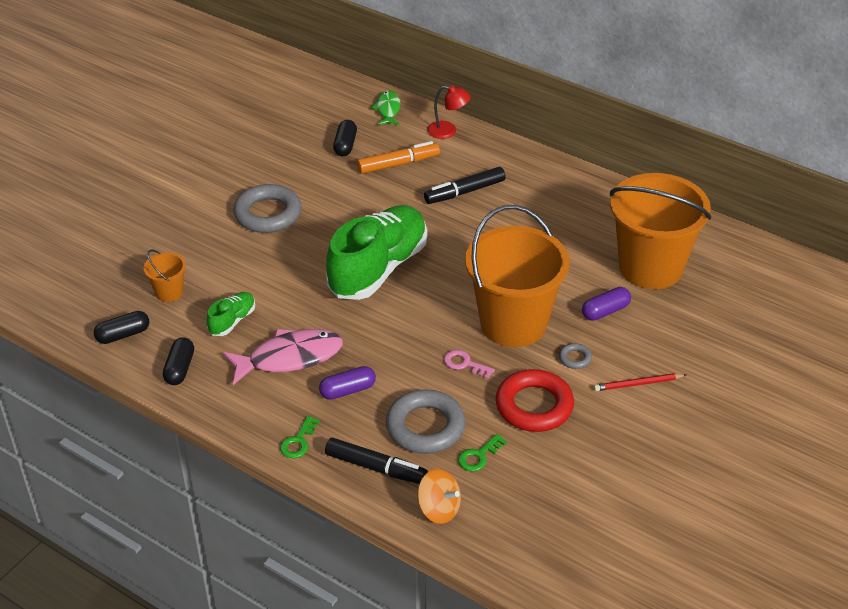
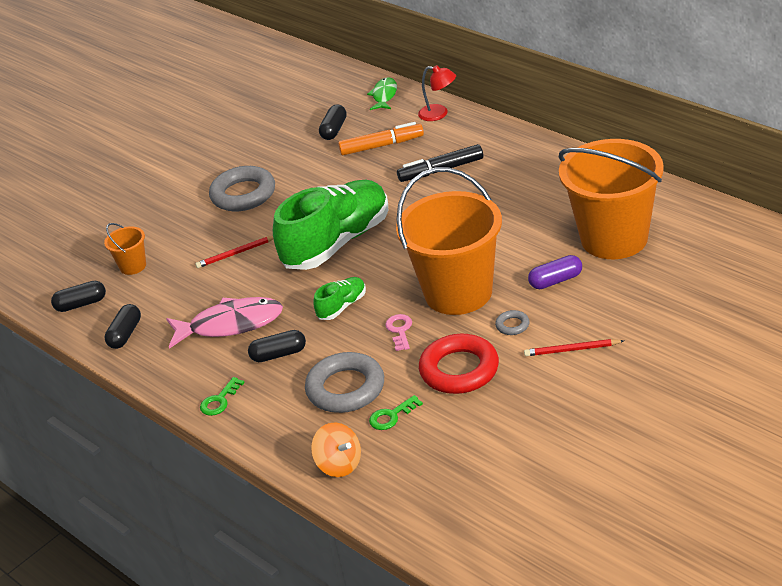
camera: 15 degrees right, 5 degrees down
(232, 321) = (185, 291): green shoe -> green shoe (342, 306)
(276, 279) = (236, 254): none -> red pencil
(348, 390) = (279, 354): purple capsule -> black capsule
(375, 467) = (287, 425): black marker -> none
(465, 364) = (400, 330): pink key -> pink key turned 45 degrees clockwise

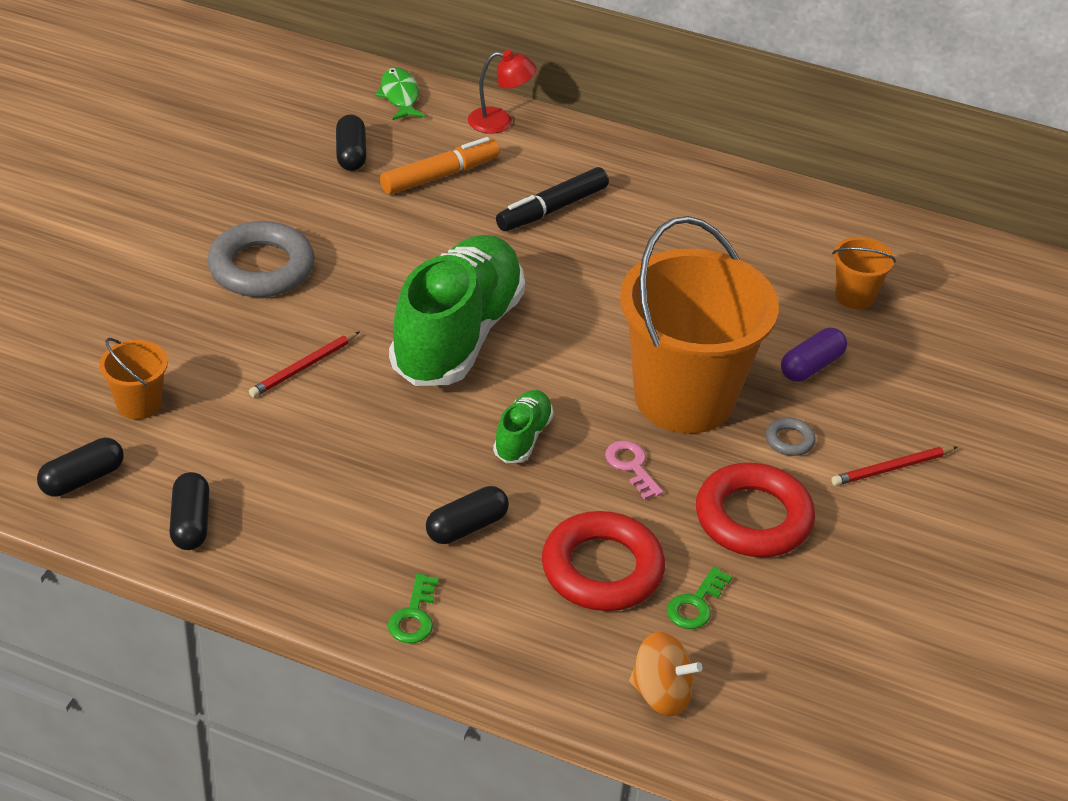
camera: 30 degrees left, 5 degrees up
(231, 324) = (361, 486): pink fish -> none
(345, 388) = (602, 569): grey ring -> red ring
(614, 238) = (854, 296): orange bucket -> orange bucket, size x0.42

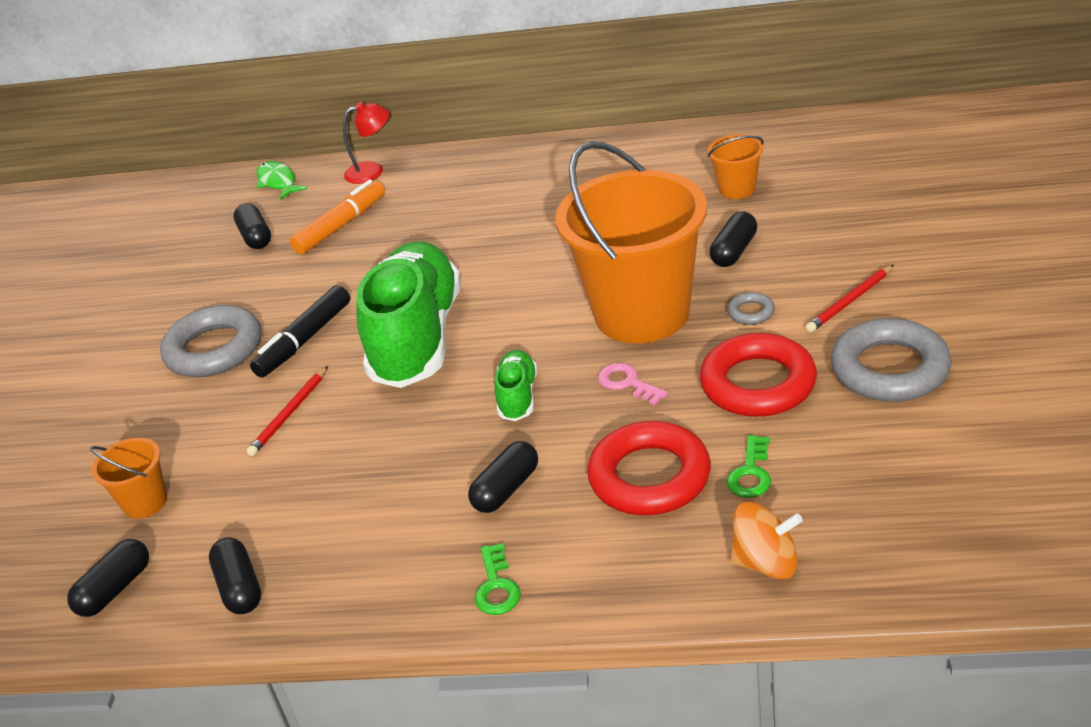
camera: 10 degrees left, 5 degrees down
(552, 209) = (450, 216): black marker -> black marker (305, 340)
(811, 366) = (734, 251): purple capsule -> black capsule
(886, 555) = (890, 369): none -> grey ring

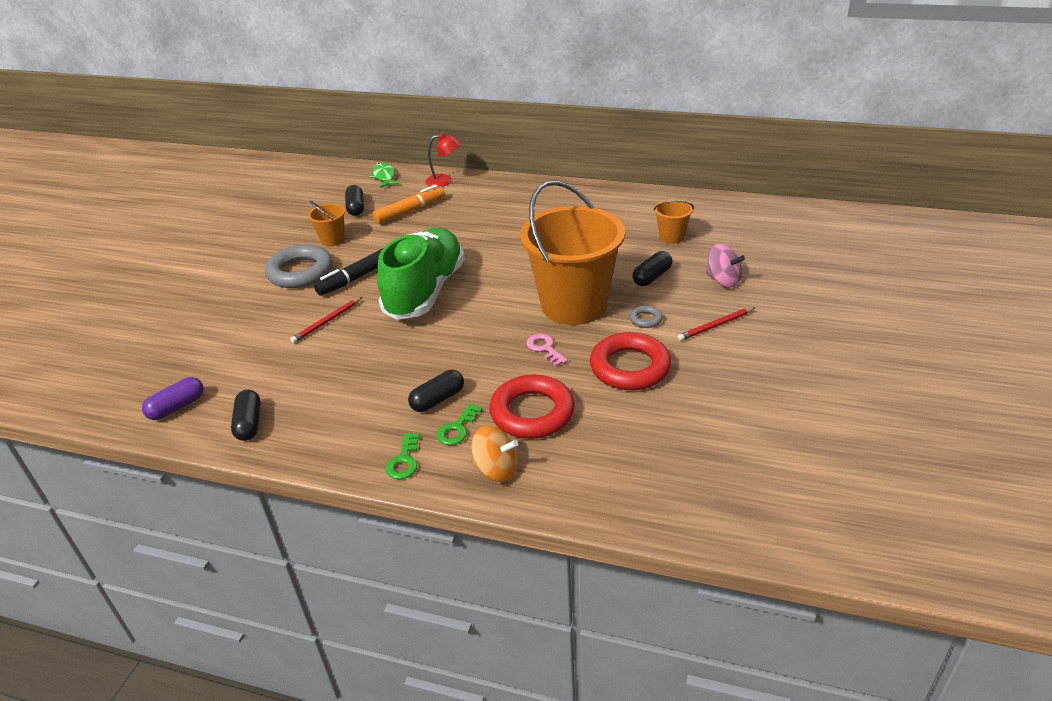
camera: 10 degrees right, 0 degrees up
(115, 589) = (177, 407): black capsule -> purple capsule
(145, 502) = (218, 357): orange bucket -> orange bucket (332, 240)
(518, 396) = (471, 342): green shoe -> none
(751, 473) = (599, 425): green key -> green key (457, 429)
(766, 563) = (583, 487): orange spinning top -> orange spinning top (496, 469)
(833, 236) = (723, 280): none -> pink spinning top
(890, 369) = (723, 377): grey ring -> none

